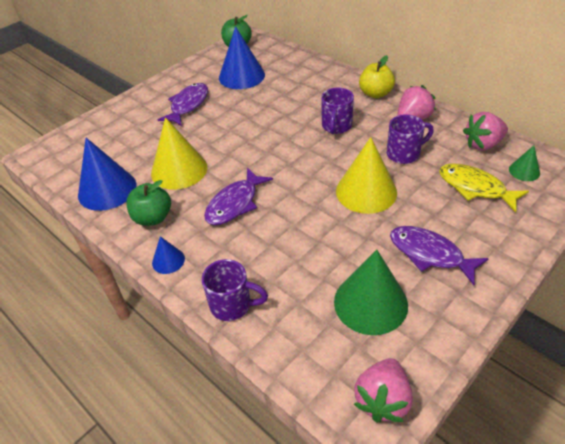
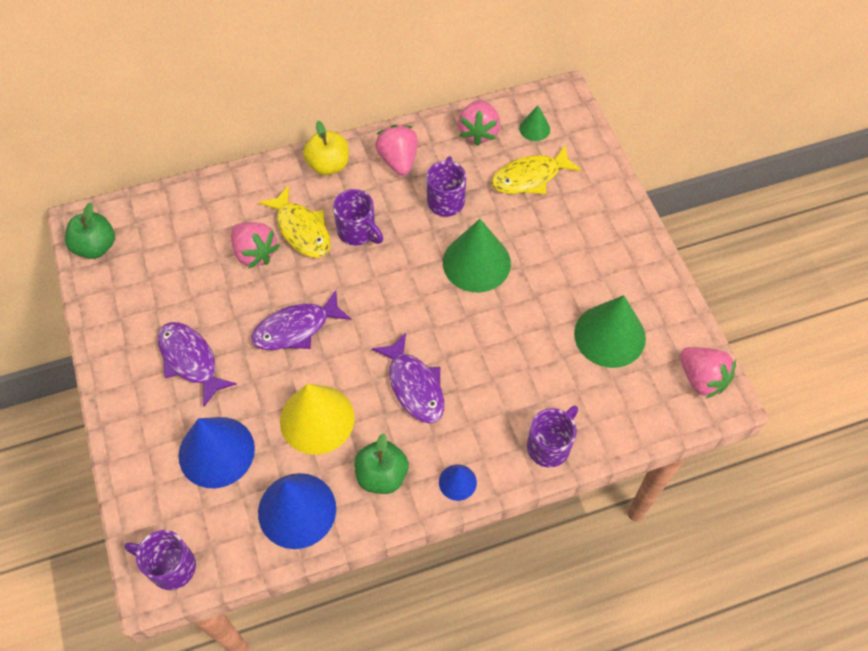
camera: 65 degrees left, 15 degrees up
(47, 156) = (171, 566): none -> purple mug
(241, 76) = (176, 274): blue cone -> blue cone (216, 452)
(281, 95) = (255, 253): none -> pink strawberry
(315, 104) = (302, 230): none -> yellow fish
(366, 191) = (476, 262): yellow cone -> green cone
(429, 254) = (584, 261): purple fish -> purple fish (296, 328)

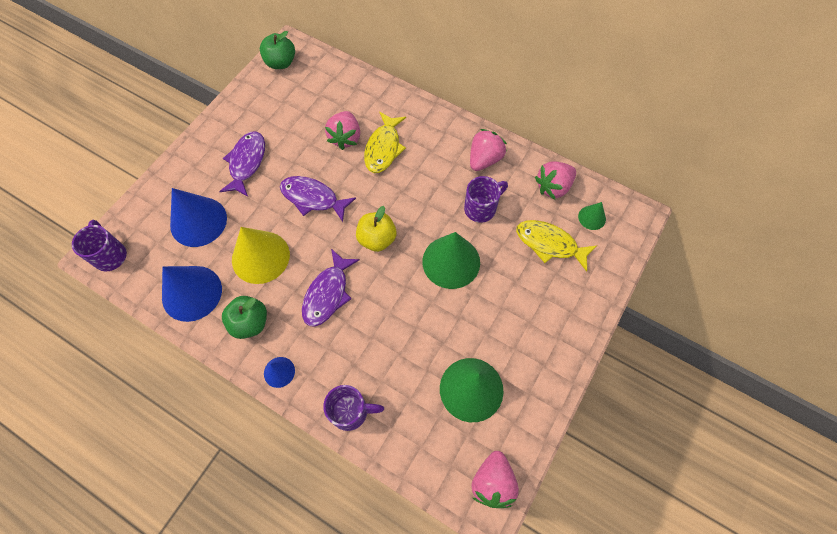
camera: 50 degrees right, 5 degrees up
(328, 165) = (443, 126): yellow apple -> yellow apple (377, 239)
(358, 232) = (410, 178): purple mug -> none

